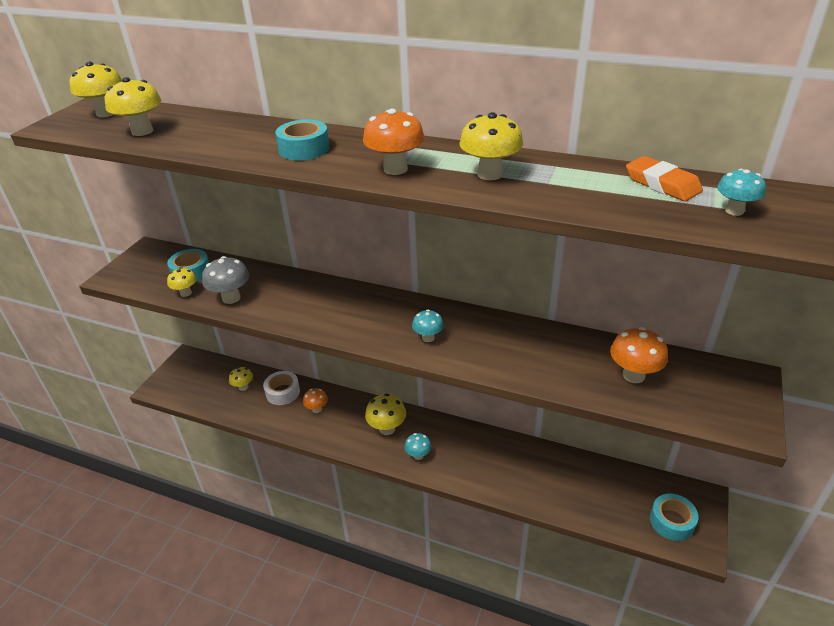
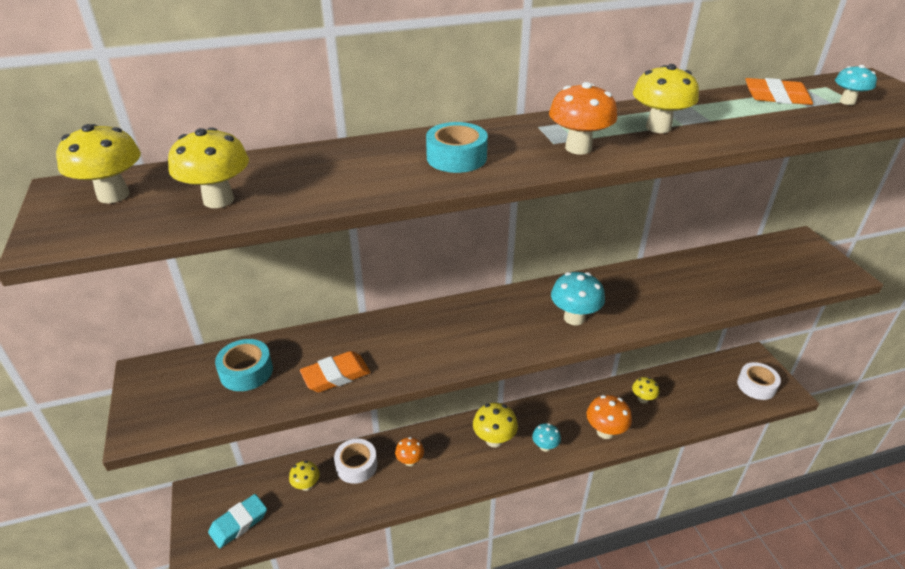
camera: 40 degrees left, 0 degrees up
(186, 293) = (273, 397): yellow mushroom -> yellow mushroom (643, 399)
(189, 387) = (239, 523): none -> turquoise eraser
(231, 298) = (336, 375): grey mushroom -> orange eraser
(428, 338) = (574, 318): turquoise mushroom -> turquoise mushroom, size x1.59
(633, 375) = (744, 273): orange mushroom -> orange mushroom (605, 432)
(671, 521) = (756, 385): turquoise tape -> white tape

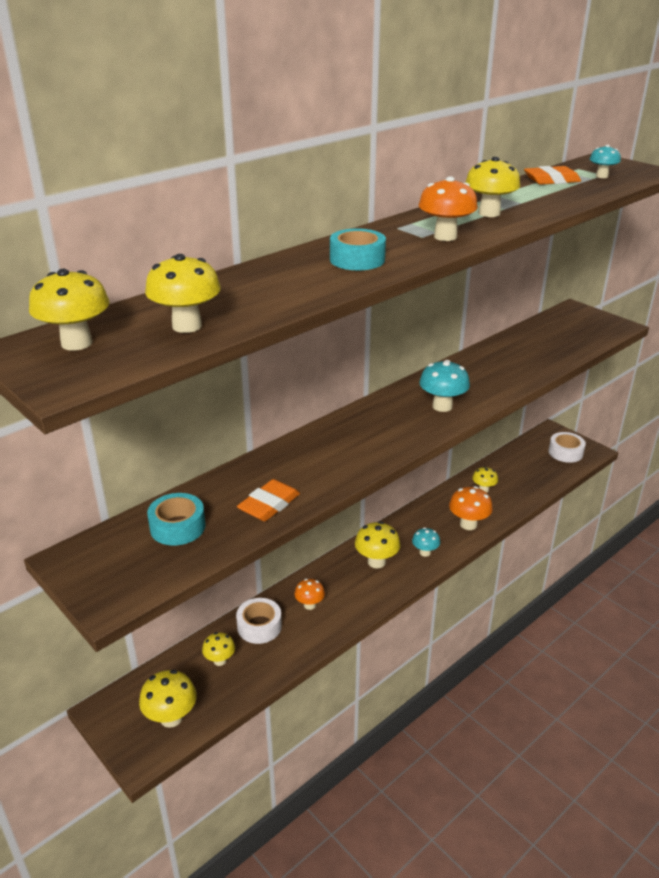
camera: 25 degrees left, 5 degrees down
(239, 523) = (171, 717): turquoise eraser -> yellow mushroom

